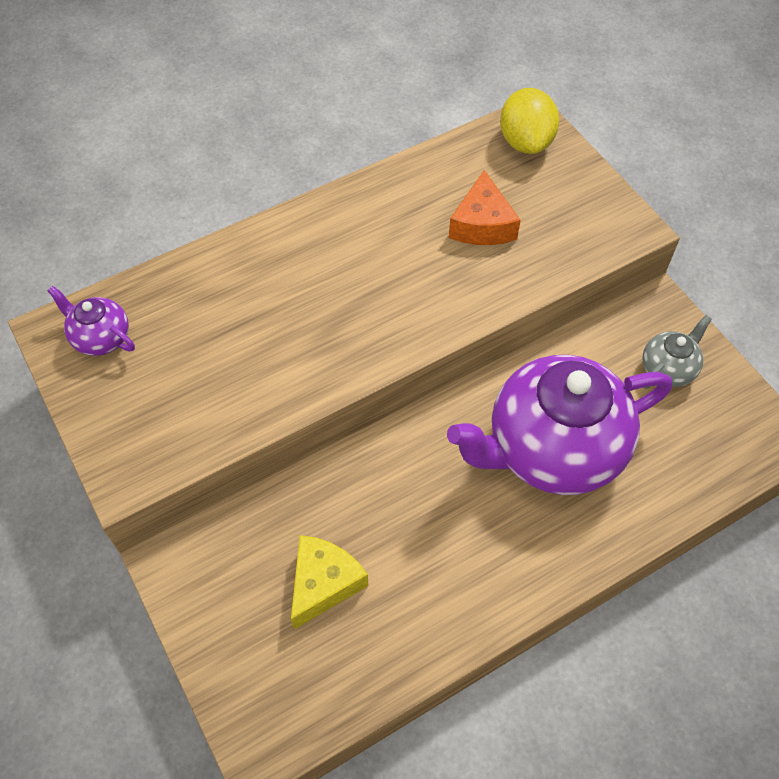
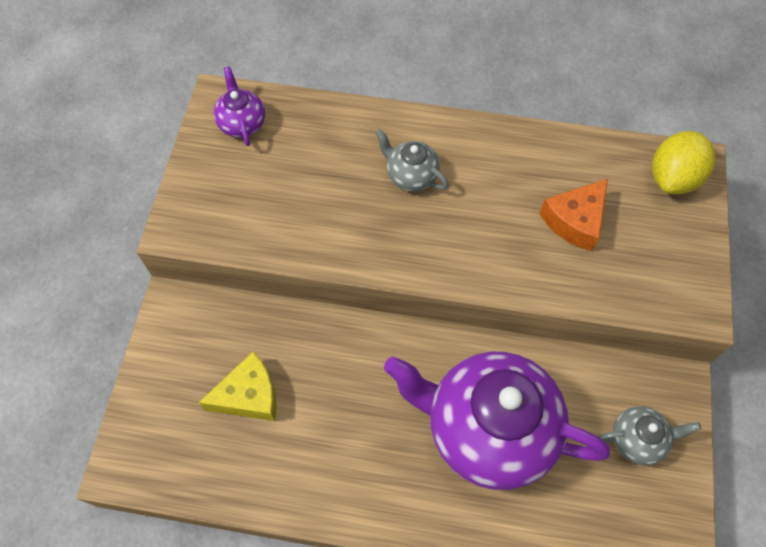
camera: 40 degrees right, 5 degrees up
(310, 279) = (411, 176): none -> grey teapot

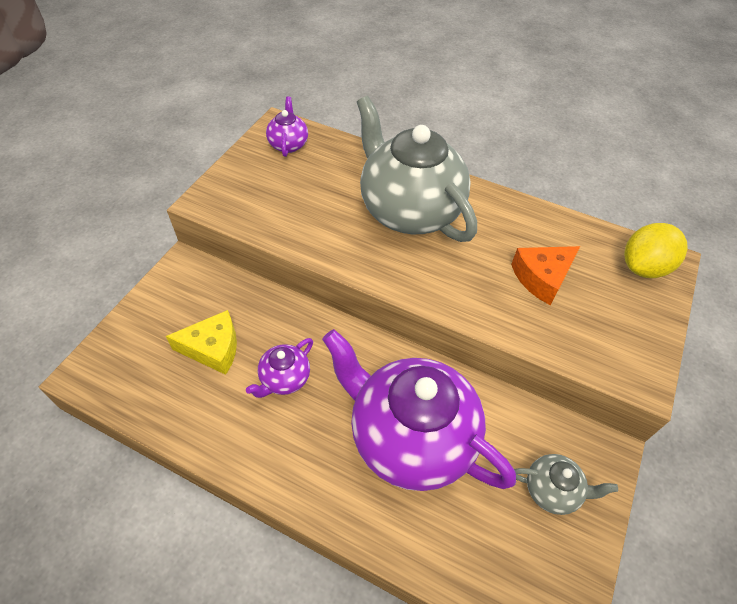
camera: 15 degrees right, 10 degrees down
(339, 406) = (284, 379): none -> purple teapot
(411, 176) = (409, 210): grey teapot -> grey teapot, size x2.30

